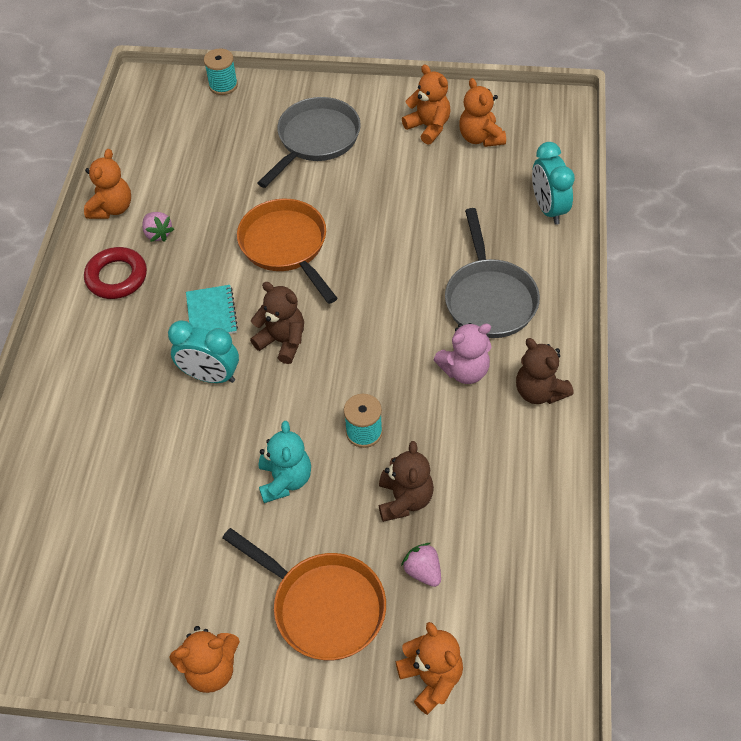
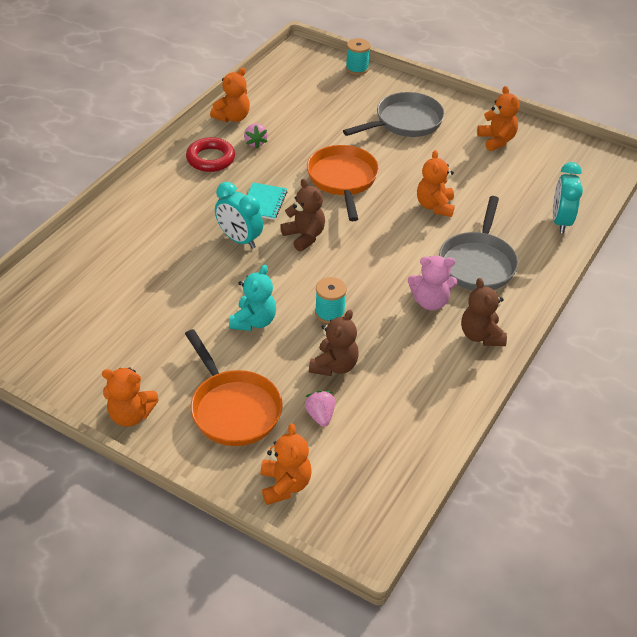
camera: 20 degrees right, 10 degrees down
(480, 138) = (533, 159): orange teddy bear -> orange teddy bear (435, 206)

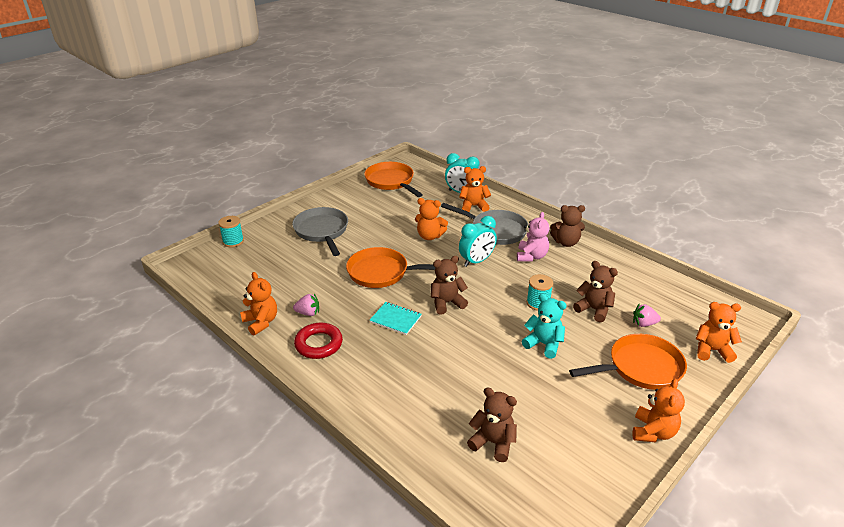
camera: 75 degrees left, 10 degrees down
(99, 291) = (493, 443): none -> brown teddy bear
(239, 239) = (441, 340): turquoise clock -> turquoise clock (476, 261)
(496, 140) = (365, 198): orange teddy bear -> orange teddy bear (473, 206)
(551, 155) = (391, 181): none -> orange pan

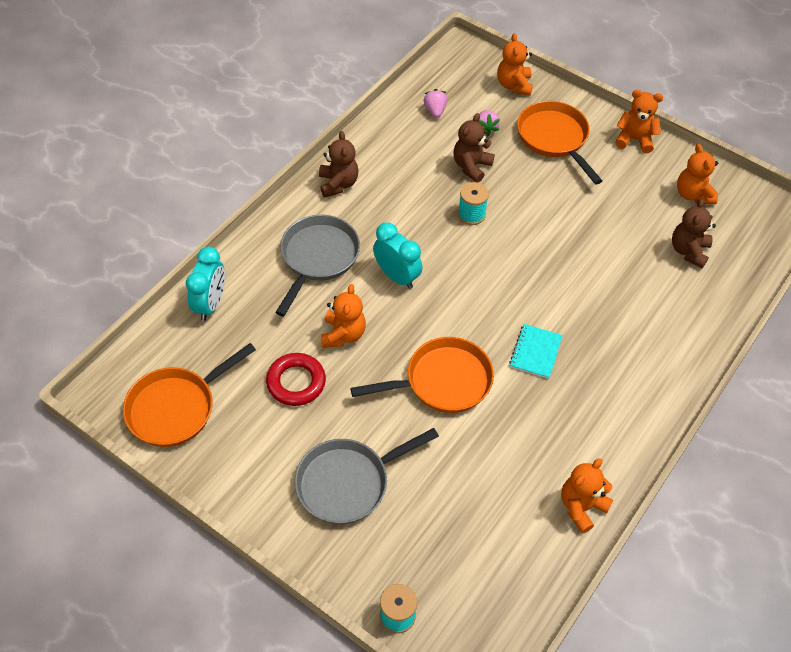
camera: 100 degrees left, 20 degrees up
(308, 313) = (548, 453): pink strawberry -> pink strawberry (435, 111)
(319, 344) = (602, 427): red ring -> red ring (296, 382)
(382, 272) = (442, 381): orange pan -> orange pan turned 105 degrees counterclockwise
(447, 303) = (491, 302): brown teddy bear -> none
(473, 206) = (252, 286): orange teddy bear -> orange teddy bear (693, 194)
(531, 256) = (376, 219): pink teddy bear -> none
(543, 344) = (541, 211): turquoise teddy bear -> none

